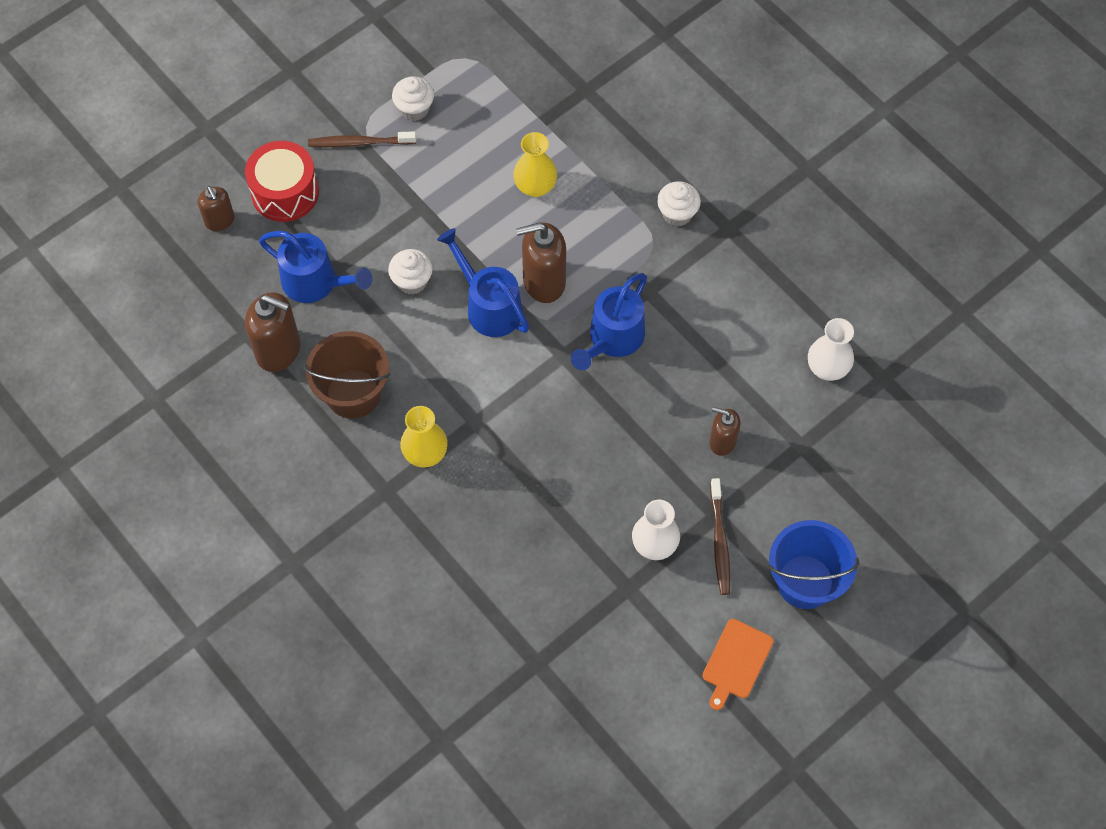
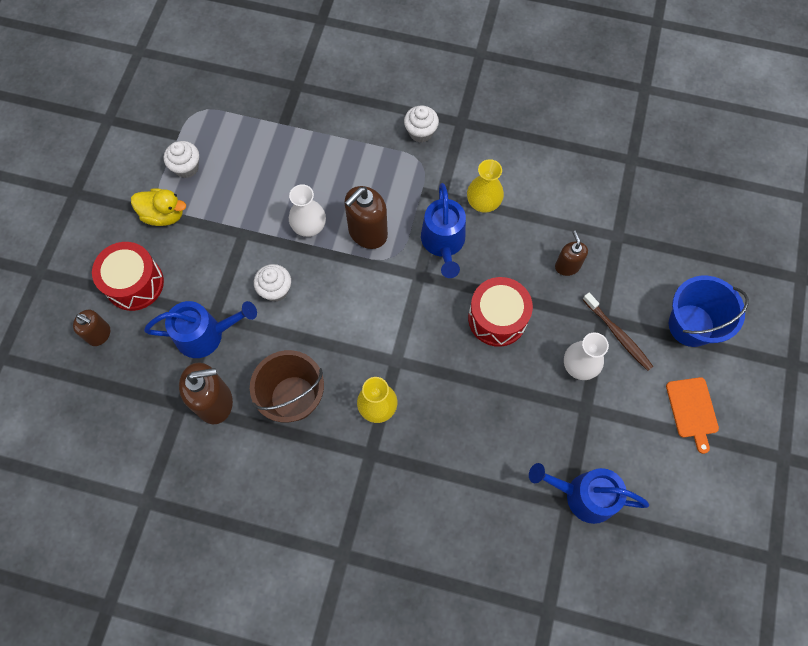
camera: 35 degrees left, 5 degrees up
(359, 143) = (164, 215): brown toothbrush -> yellow duck
(488, 306) = (342, 273): blue watering can -> blue watering can (583, 495)
(535, 186) = (312, 171): yellow vase -> yellow vase (483, 203)
(608, 446) = (497, 318): none -> red drum
(722, 441) = (567, 266): brown soap dispenser -> brown soap dispenser turned 90 degrees clockwise
(827, 368) = (593, 175): white vase -> white vase (309, 227)

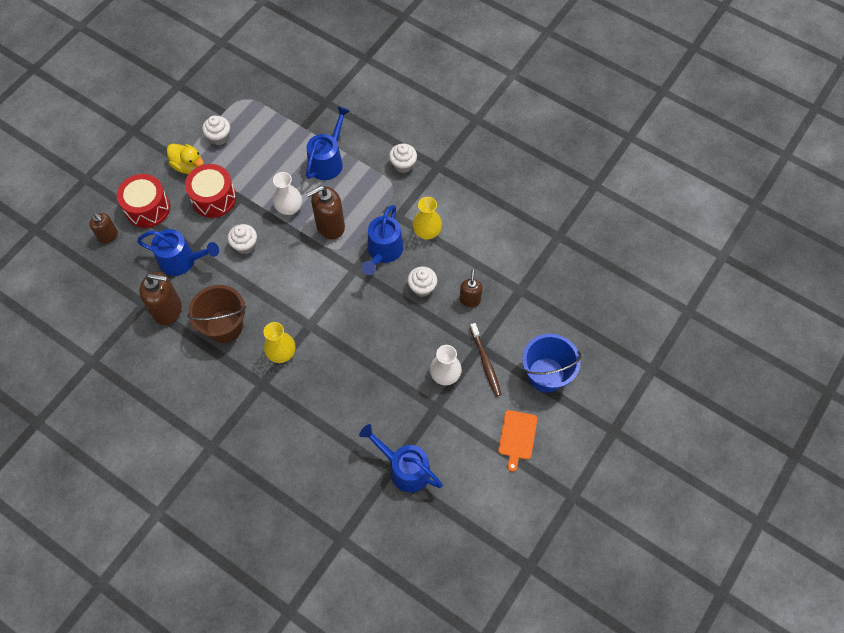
camera: 20 degrees right, 5 degrees down
(330, 155) = (328, 160): none -> blue watering can
(497, 318) = (399, 320): red drum -> red drum (214, 198)
(507, 271) = (422, 288): none -> white cupcake

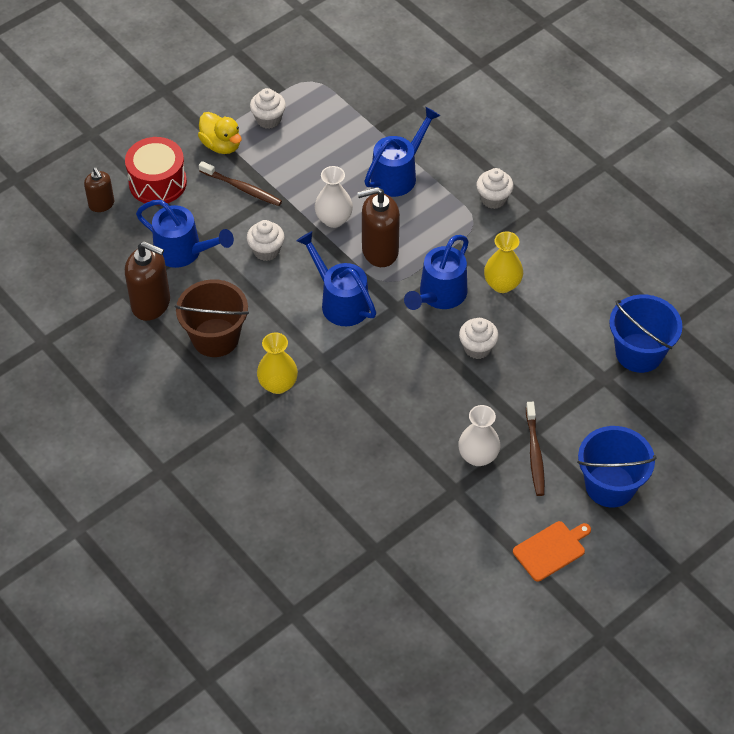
camera: 15 degrees right, 10 degrees down
(214, 198) = (242, 188): red drum -> brown toothbrush
(404, 468) = (395, 552): blue watering can -> blue watering can (340, 301)
(470, 299) = (535, 375): brown soap dispenser -> none
(517, 437) = (551, 549): orange cutting board -> orange cutting board turned 150 degrees counterclockwise
(539, 264) = (639, 353): none -> blue bucket

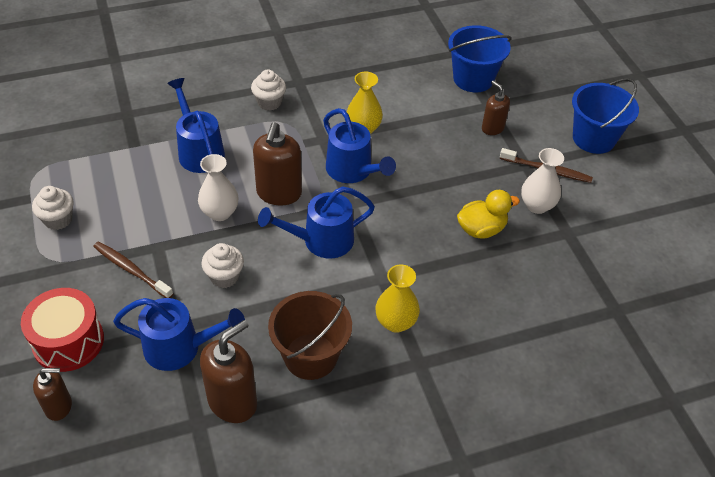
camera: 70 degrees left, 5 degrees down
(184, 252) = (180, 348): blue watering can -> blue watering can turned 45 degrees clockwise
(221, 145) = (60, 268): yellow duck -> yellow duck (481, 229)
(242, 188) = (131, 270): brown toothbrush -> brown toothbrush turned 105 degrees counterclockwise
(477, 348) = (423, 167): white cupcake -> none
(551, 549) = (645, 193): orange cutting board -> none
(570, 390) = (492, 128): none -> brown soap dispenser

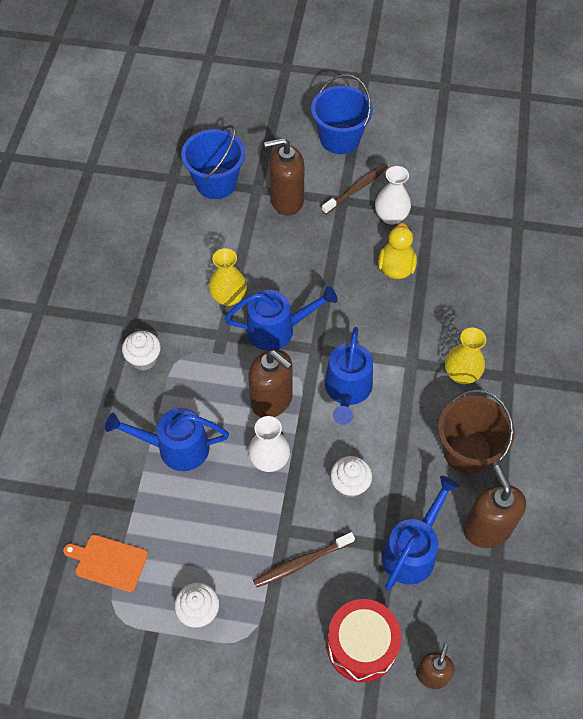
camera: 60 degrees left, 10 degrees up
(79, 151) = (108, 562): none -> orange cutting board
(492, 128) = (286, 200): brown soap dispenser -> brown soap dispenser, size x1.67

